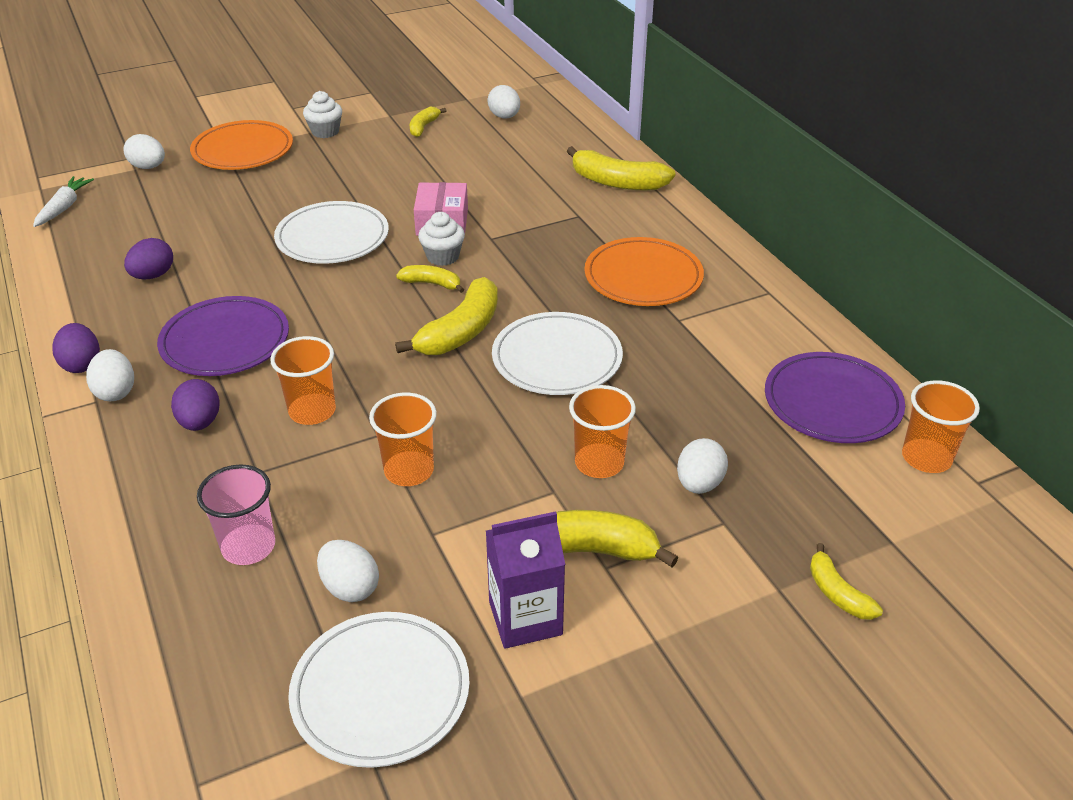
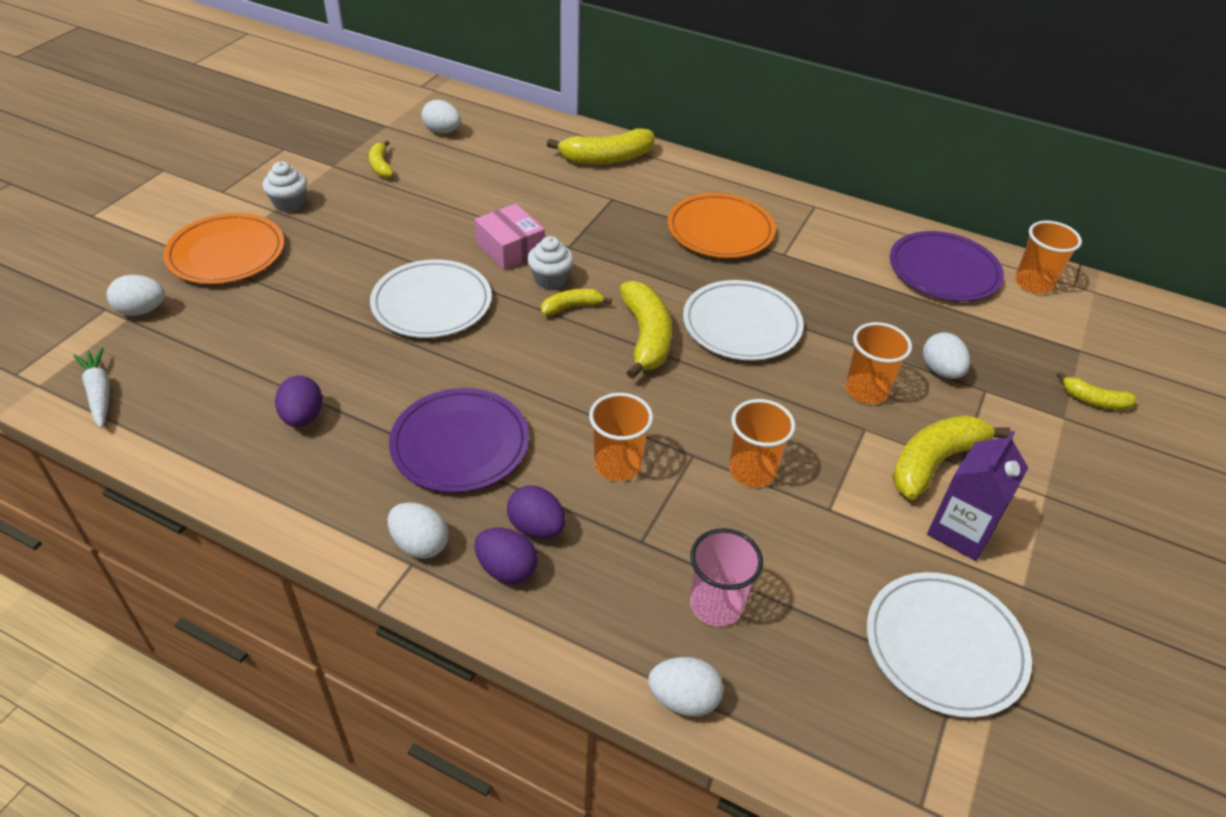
camera: 40 degrees left, 5 degrees up
(82, 364) = (348, 538): purple egg -> purple egg (507, 569)
(350, 587) = (828, 586): white egg -> white egg (683, 699)

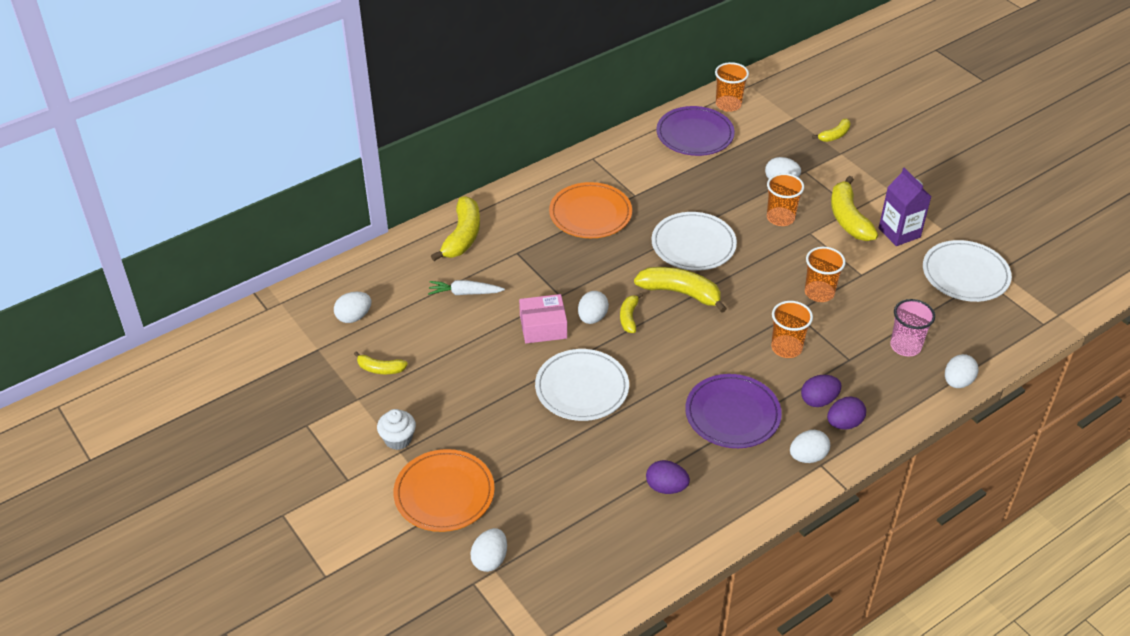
camera: 60 degrees left, 0 degrees up
(99, 393) = (578, 599): white carrot -> white carrot (465, 293)
(550, 279) = (592, 318): white cupcake -> white egg

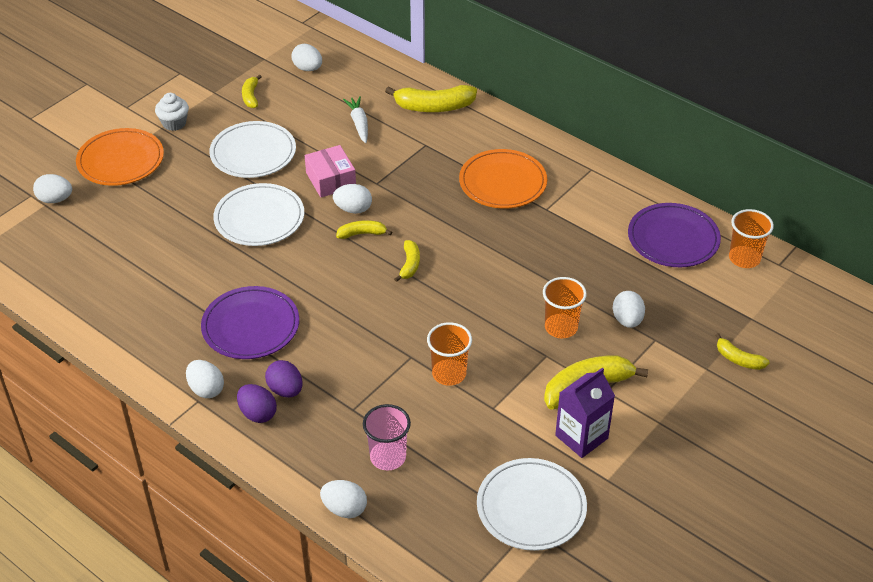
camera: 75 degrees right, 0 degrees up
(666, 487) = (149, 293): purple egg -> none
(680, 293) = (409, 265): yellow banana -> yellow banana, size x0.55
(693, 244) = (487, 264): white plate -> white plate (253, 153)
(786, 348) = (355, 356): orange cup -> none

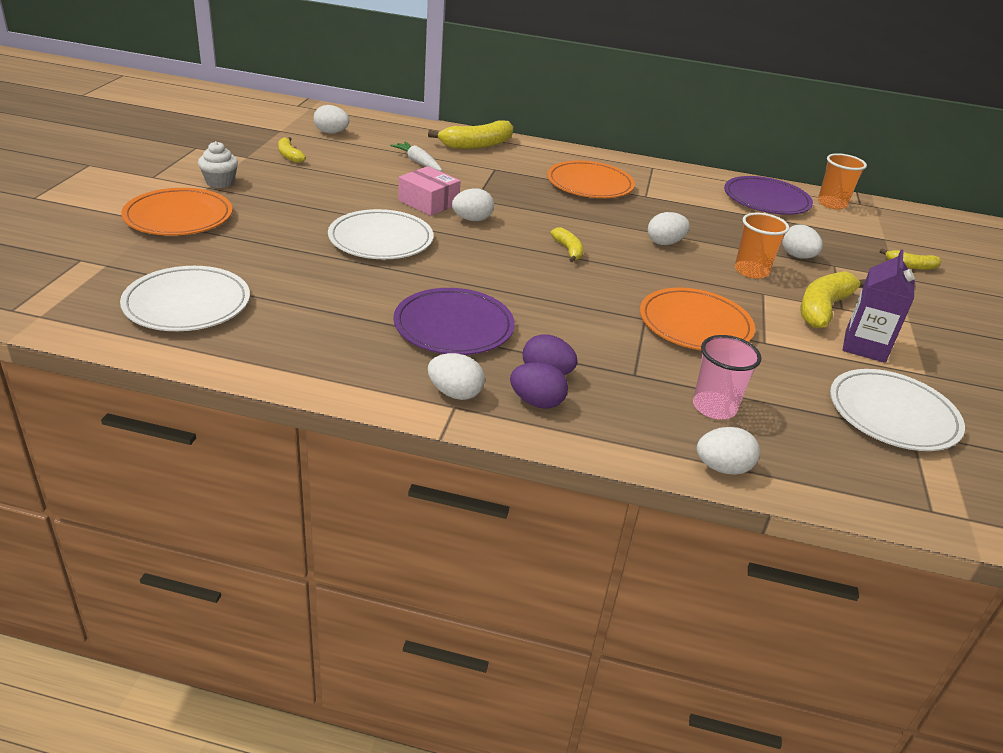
camera: 30 degrees left, 10 degrees down
(55, 199) = (117, 259): white egg -> white egg (665, 243)
(253, 153) = (329, 193): white plate -> white plate (187, 304)
(362, 234) = (499, 235): yellow banana -> none
(449, 374) = (695, 324): orange cup -> orange plate

